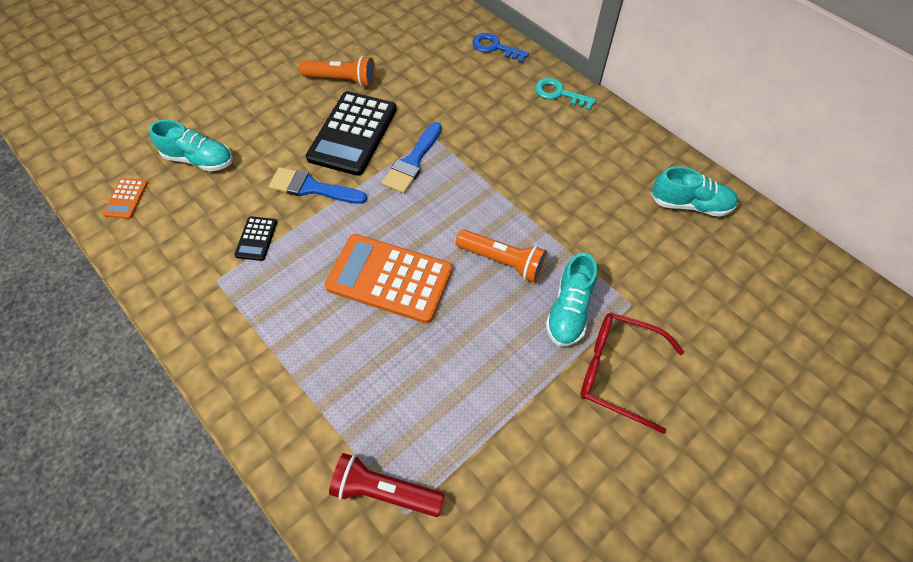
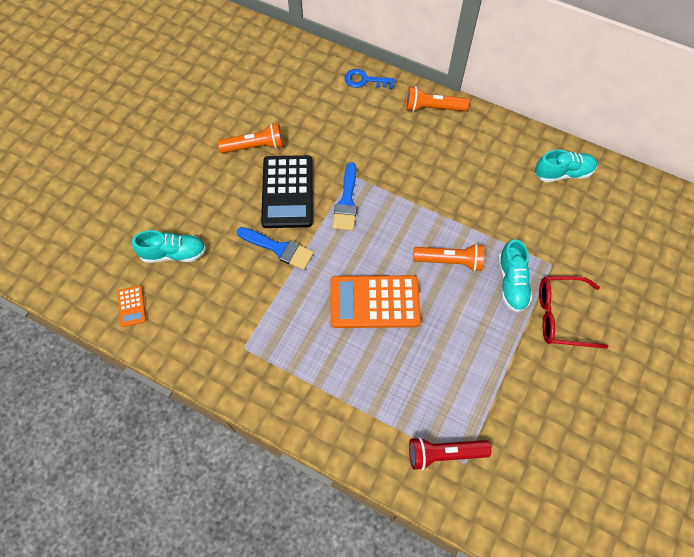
camera: 20 degrees left, 5 degrees up
(256, 239) = (257, 304): black calculator -> none
(312, 188) = (279, 248): blue brush -> blue brush turned 150 degrees counterclockwise
(559, 93) = (432, 108): turquoise key -> orange flashlight

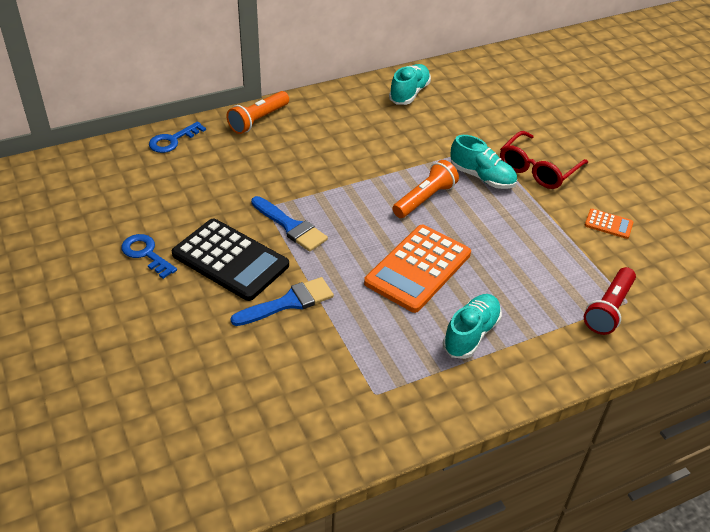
camera: 55 degrees left, 20 degrees down
(132, 306) = (224, 469): orange calculator -> orange calculator (608, 224)
(173, 253) = (198, 392): turquoise shoe -> turquoise shoe (471, 334)
(255, 146) = (146, 254): orange flashlight -> blue key

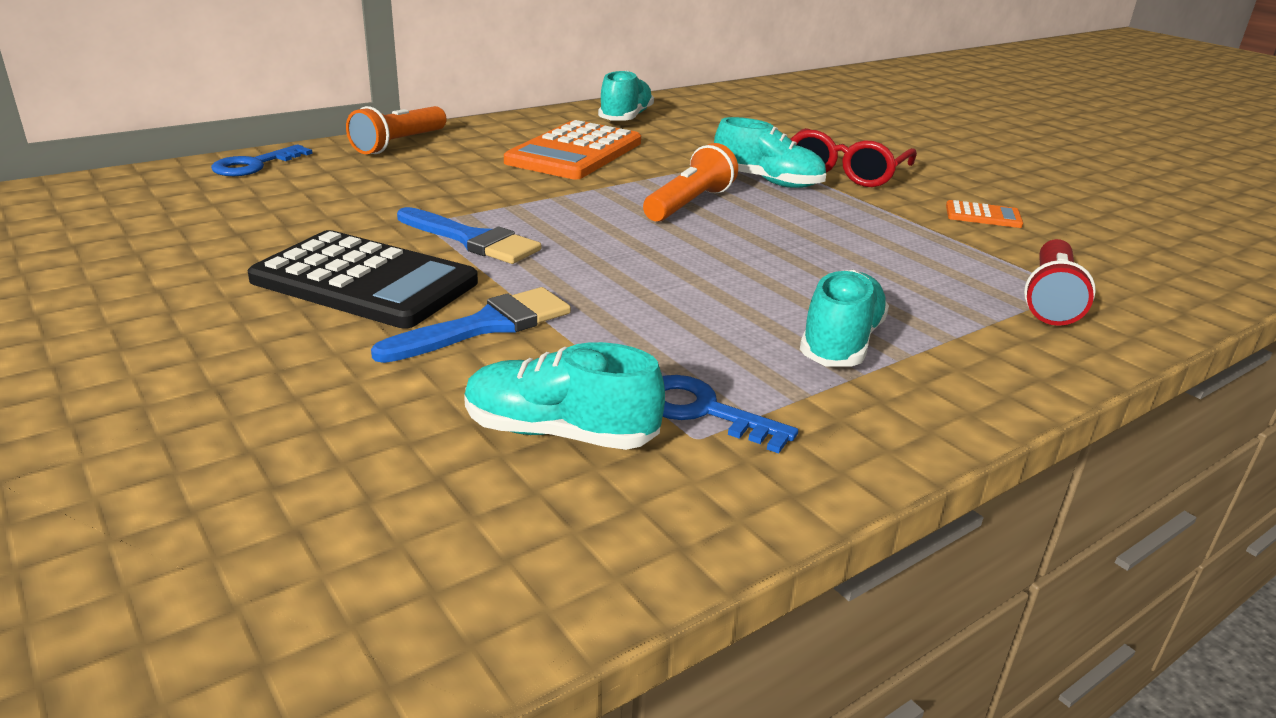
camera: 10 degrees left, 15 degrees down
(146, 254) = (196, 283): blue key -> blue key (703, 411)
(312, 383) = (560, 433): none -> turquoise shoe
(418, 268) = (710, 273): orange calculator -> orange calculator (575, 152)

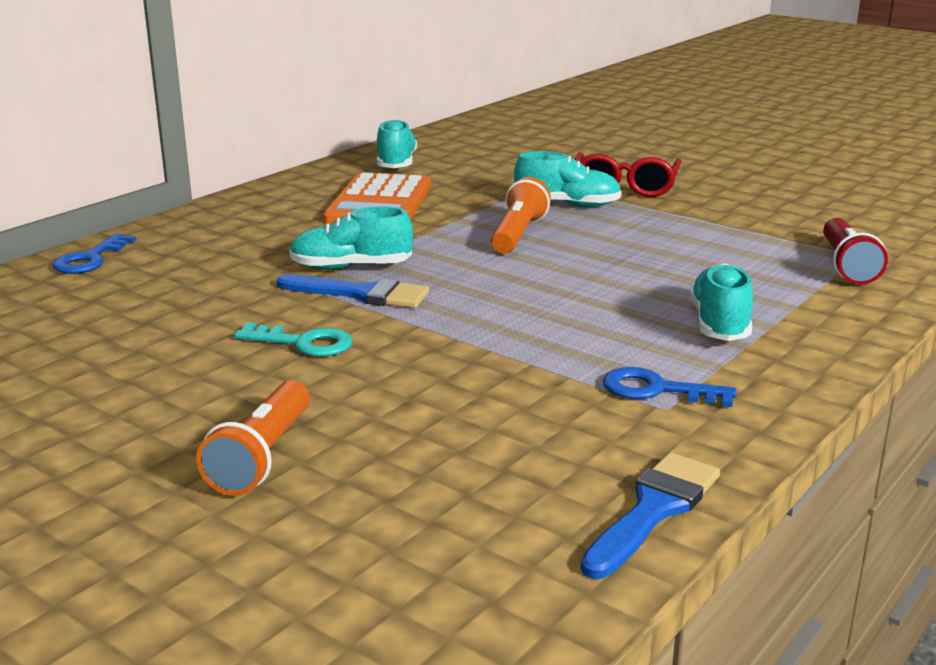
camera: 15 degrees left, 5 degrees down
(365, 281) = (303, 343): black calculator -> turquoise key
(399, 144) = (208, 219): orange flashlight -> orange flashlight (262, 457)
(486, 326) = (438, 359): blue brush -> blue brush (653, 510)
(560, 433) = (566, 424): turquoise shoe -> turquoise shoe (351, 267)
(983, 216) = (757, 207): orange calculator -> none

